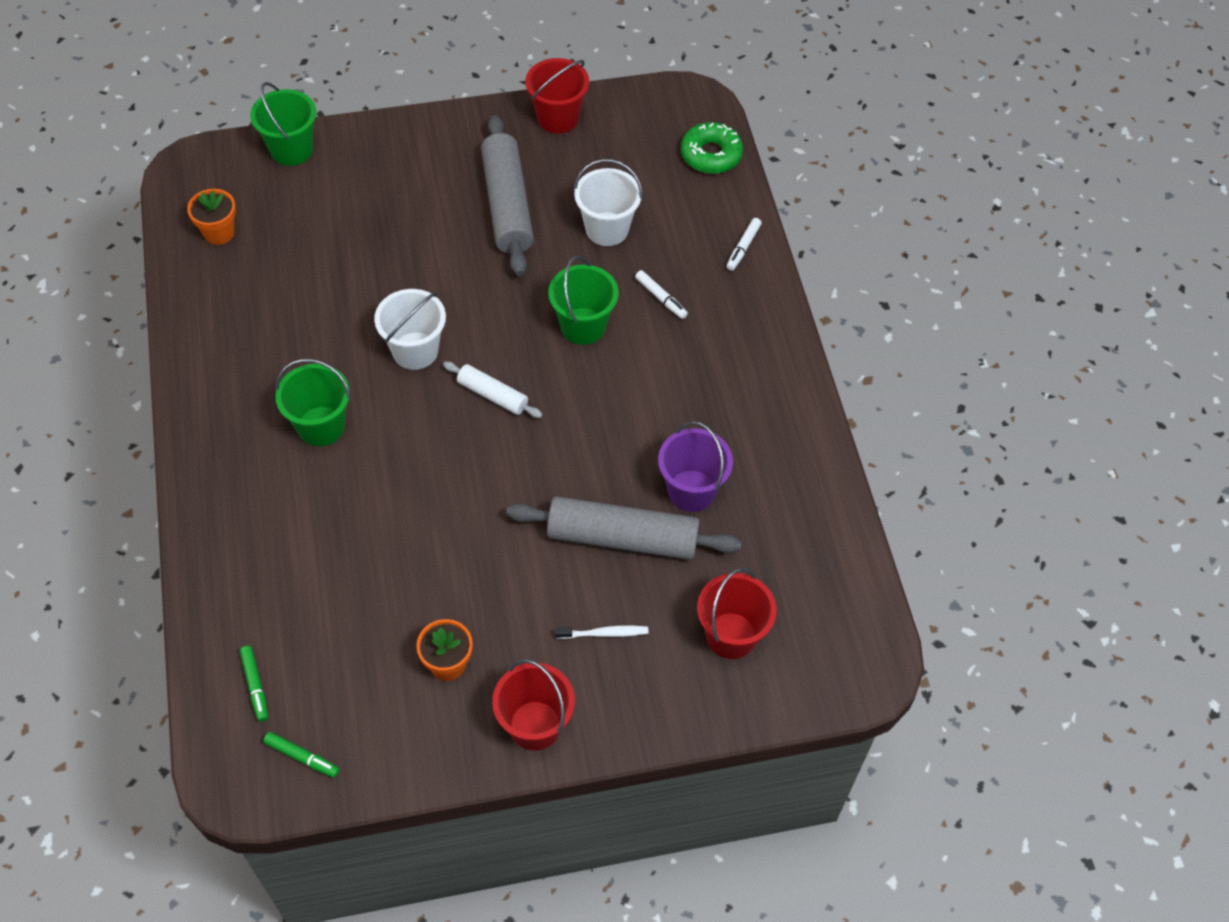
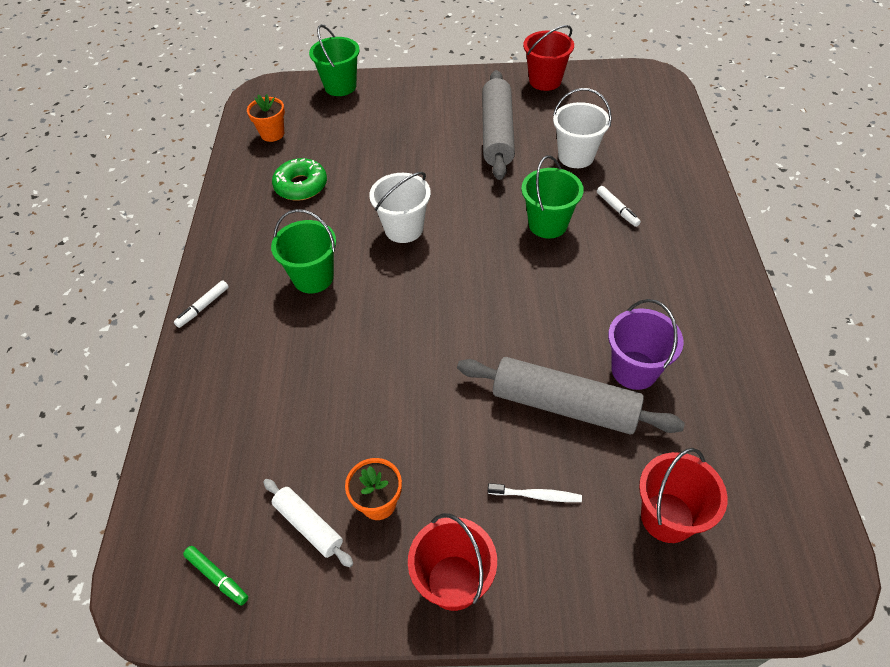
camera: 15 degrees right, 5 degrees down
(255, 685) = (195, 496): green marker -> none
(492, 395) = (462, 269): white rolling pin -> white rolling pin (308, 525)
(711, 155) = (666, 113): green donut -> green donut (301, 186)
(743, 247) = (691, 179): white marker -> white marker (203, 307)

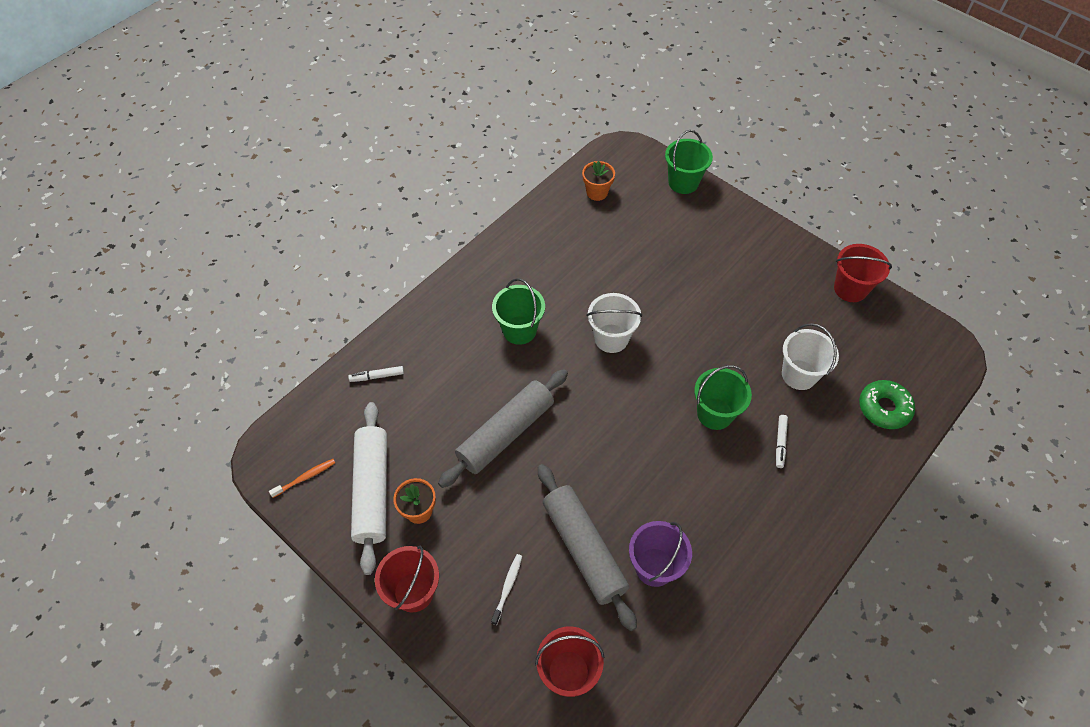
camera: 40 degrees right, 5 degrees up
(203, 307) = (438, 299): white marker -> white marker (377, 376)
(217, 577) = (305, 477): green marker -> orange toothbrush
(301, 186) = (576, 251): green donut -> green donut (884, 408)
(308, 525) = (372, 490): white rolling pin -> white rolling pin, size x1.90
(497, 133) = (758, 309): grey rolling pin -> grey rolling pin (505, 433)
(536, 495) = (507, 587): white toothbrush -> white toothbrush turned 120 degrees counterclockwise

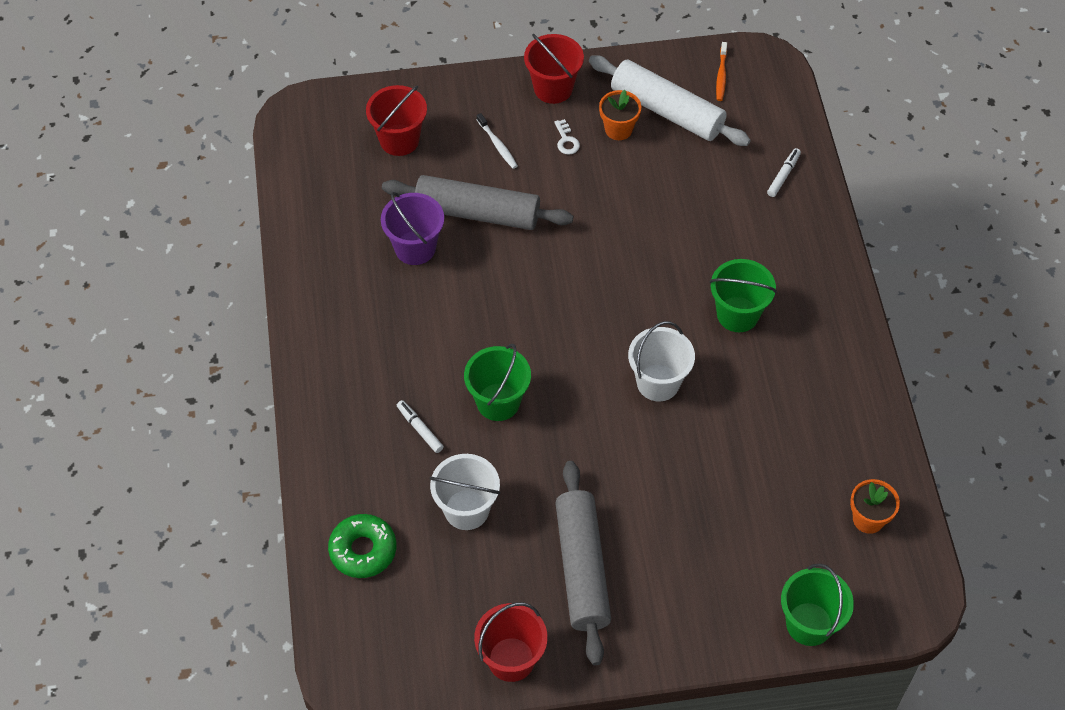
camera: 130 degrees right, 0 degrees up
(461, 539) = (566, 140): none -> white key
(505, 433) = (634, 230): grey rolling pin -> grey rolling pin (582, 568)

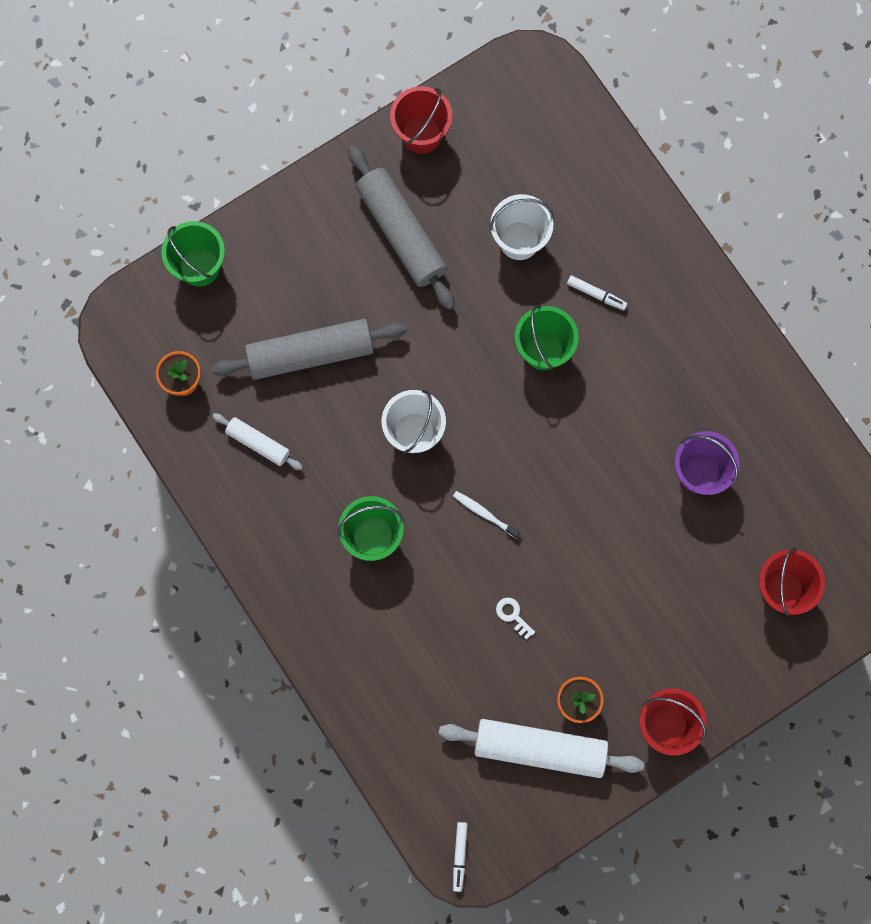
camera: 155 degrees right, 20 degrees up
(363, 550) = (584, 169): green donut -> none
(477, 212) = (663, 538): grey rolling pin -> grey rolling pin (310, 354)
(497, 145) = (684, 627): white toothbrush -> white toothbrush (484, 513)
(566, 140) = (621, 663): white key -> white key (513, 615)
(721, 75) = (505, 822): orange toothbrush -> none
(783, 175) = (392, 719): white marker -> white marker (460, 856)
(814, 433) = (258, 443): none -> white rolling pin

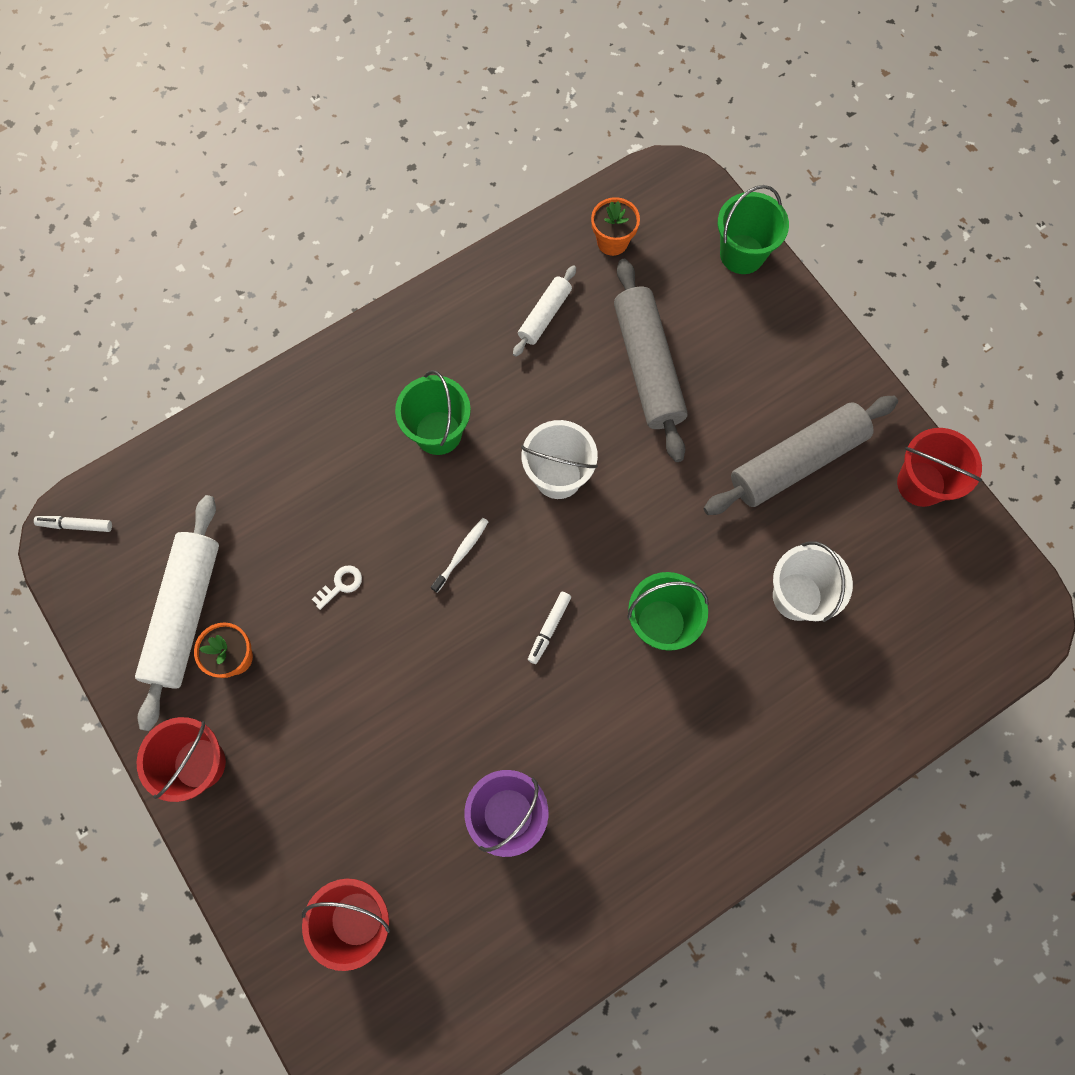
camera: 90 degrees right, 5 degrees down
(596, 294) = (734, 689): white marker -> white marker (549, 628)

